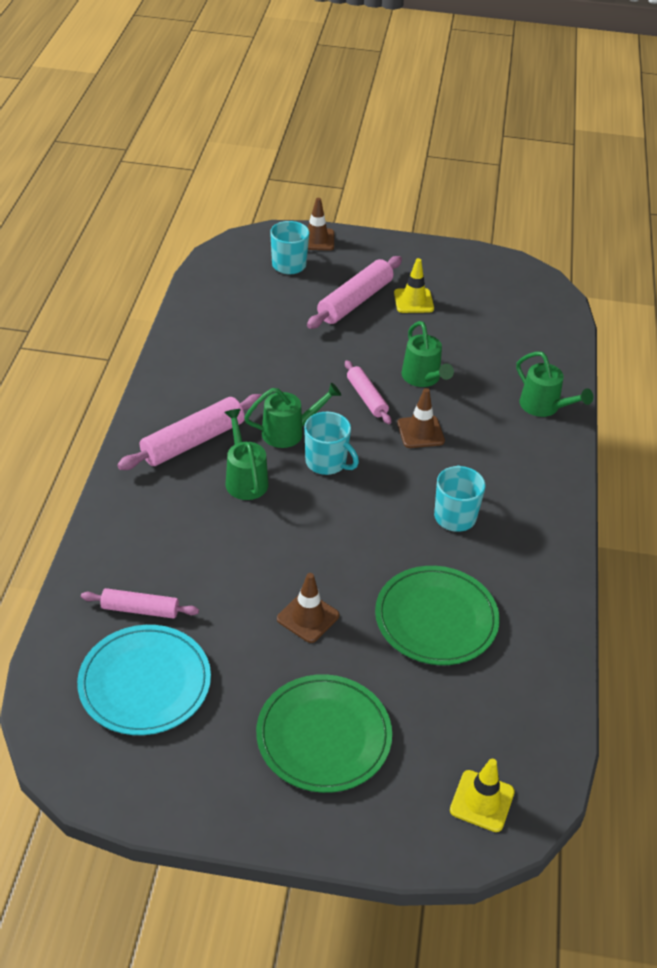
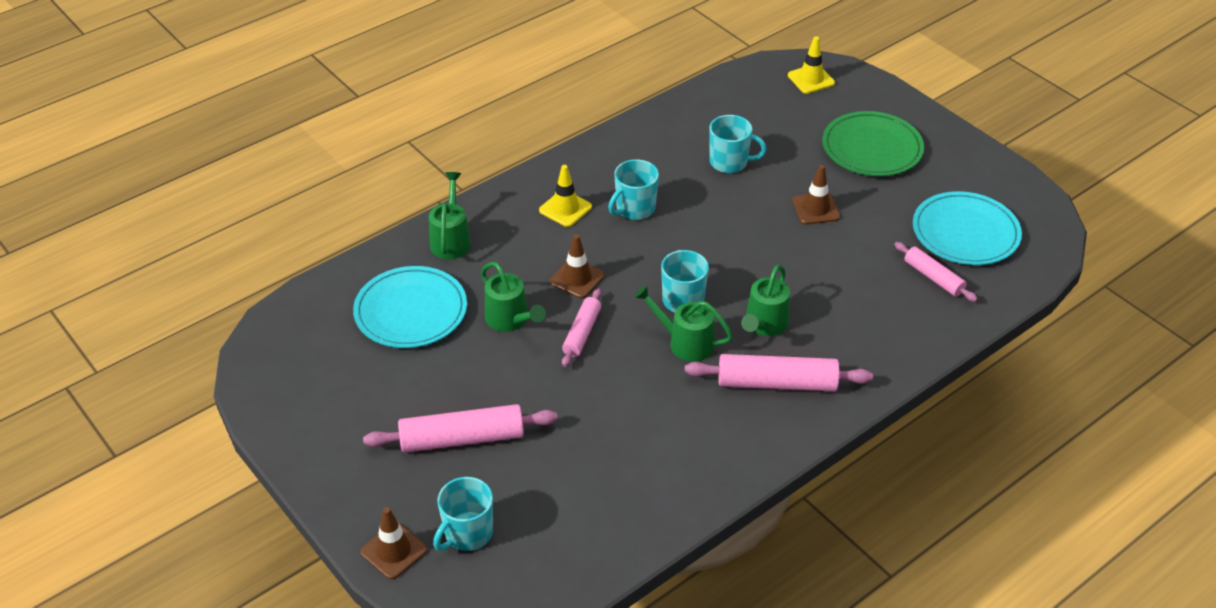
camera: 135 degrees left, 0 degrees up
(413, 301) = (407, 402): yellow traffic cone -> yellow traffic cone (565, 209)
(423, 378) = (511, 320): green watering can -> green watering can turned 120 degrees clockwise
(436, 619) = (730, 162): green plate -> turquoise mug
(492, 348) = (411, 311): none -> turquoise plate

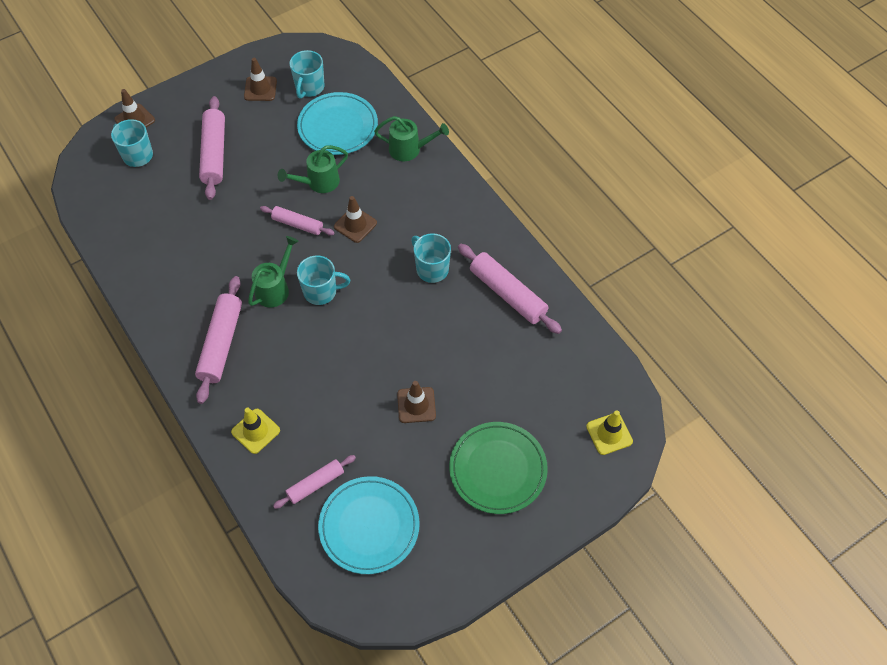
camera: 95 degrees right, 15 degrees up
(334, 403) = (260, 89): none -> brown traffic cone
(565, 209) = (437, 222): yellow traffic cone -> yellow traffic cone (255, 431)
(659, 149) = (508, 294): none -> pink rolling pin
(730, 162) = (485, 346): turquoise mug -> turquoise mug (309, 87)
(764, 325) = (283, 344): green watering can -> none

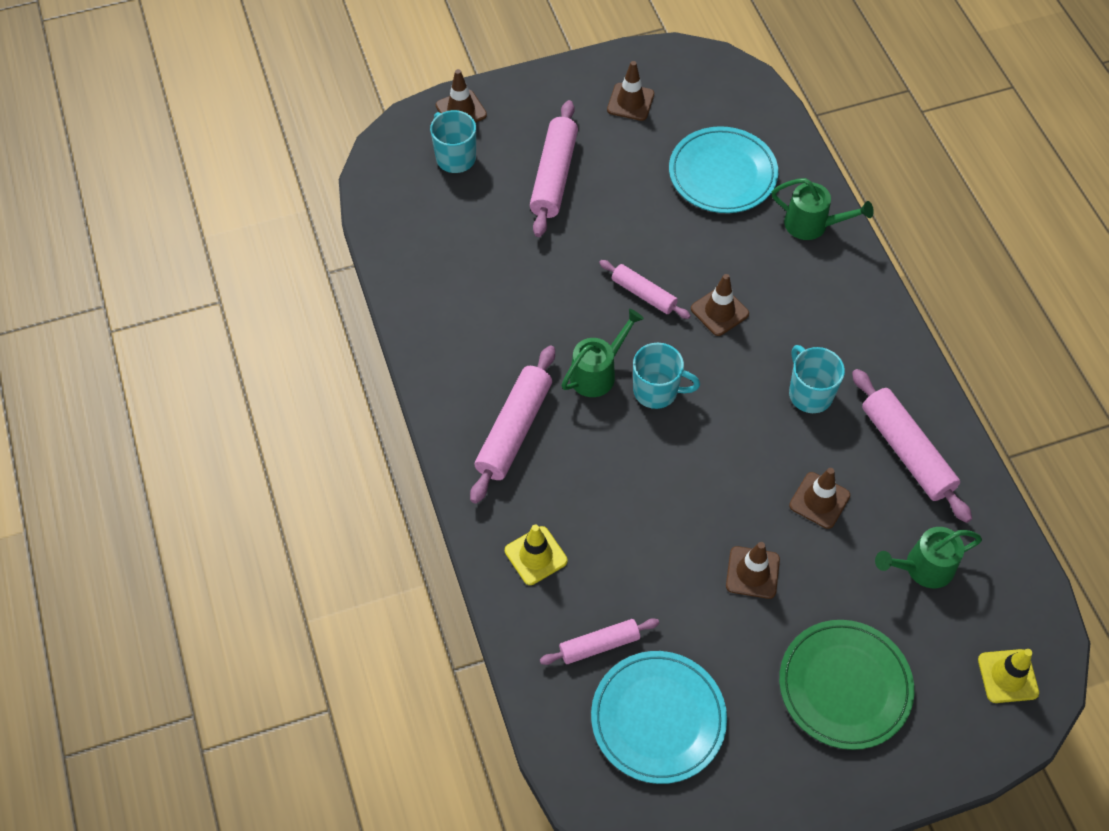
camera: 15 degrees right, 0 degrees up
(309, 87) = (695, 113): turquoise mug -> none
(318, 183) = (682, 244): green watering can -> green watering can (922, 568)
(453, 342) = (819, 500): none -> brown traffic cone

